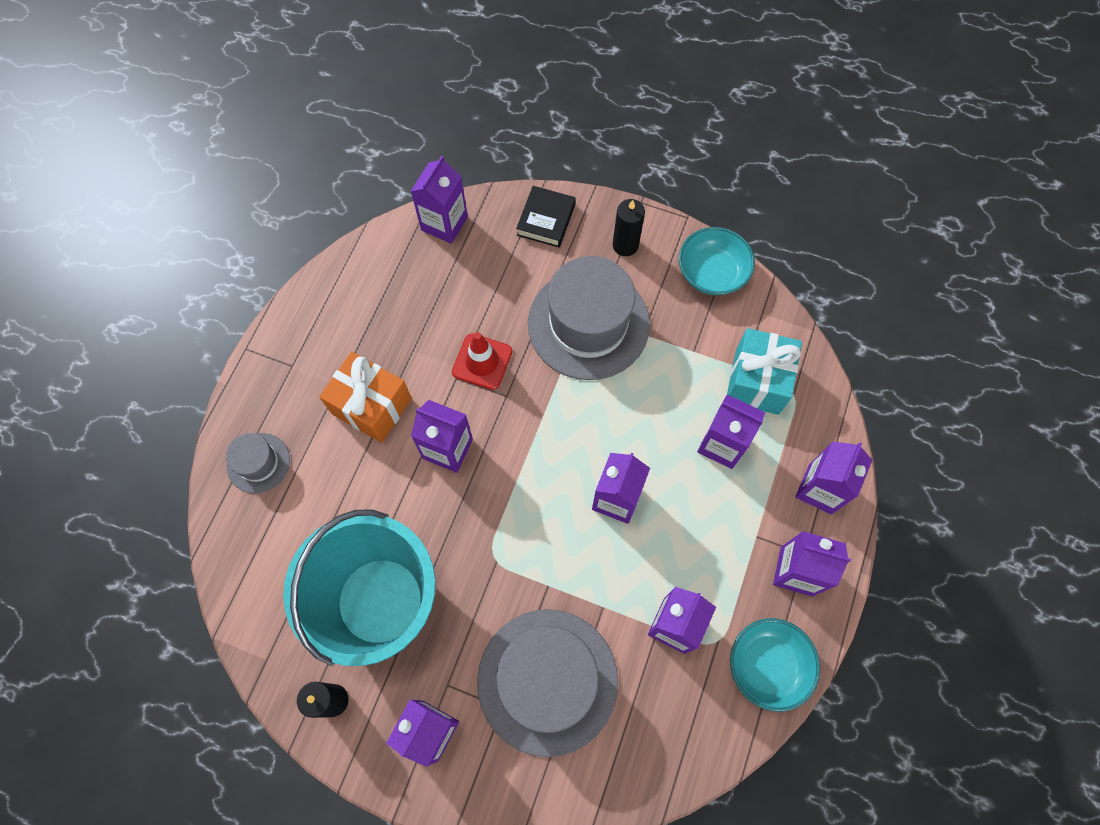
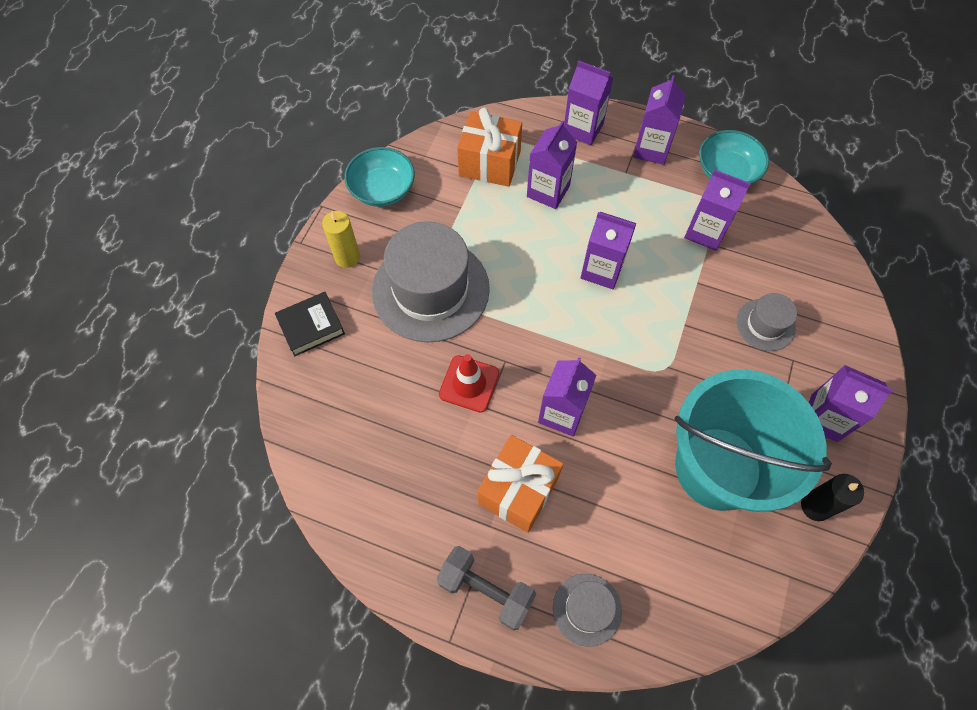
camera: 90 degrees left, 5 degrees down
(284, 377) = (486, 590): none -> grey dumbbell
(444, 223) = (304, 426): purple carton -> none
(546, 220) = (311, 326): black book -> black book turned 45 degrees counterclockwise
(547, 681) = (765, 325): grey hat -> grey hat, size x0.49
(625, 245) = (347, 257): black candle -> yellow candle
(757, 381) = (489, 163): turquoise gift -> orange gift

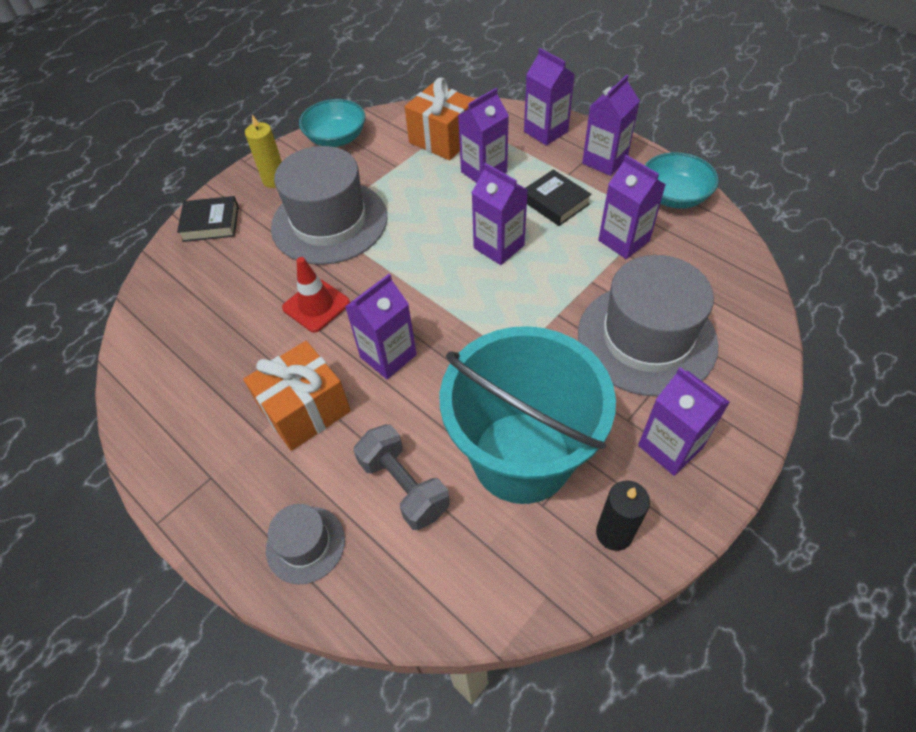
camera: 25 degrees right, 10 degrees down
(486, 590) = (219, 489): grey dumbbell -> grey dumbbell (404, 486)
(628, 207) = (555, 202): none -> black book
(765, 325) = (646, 338): grey hat -> grey hat, size x2.06

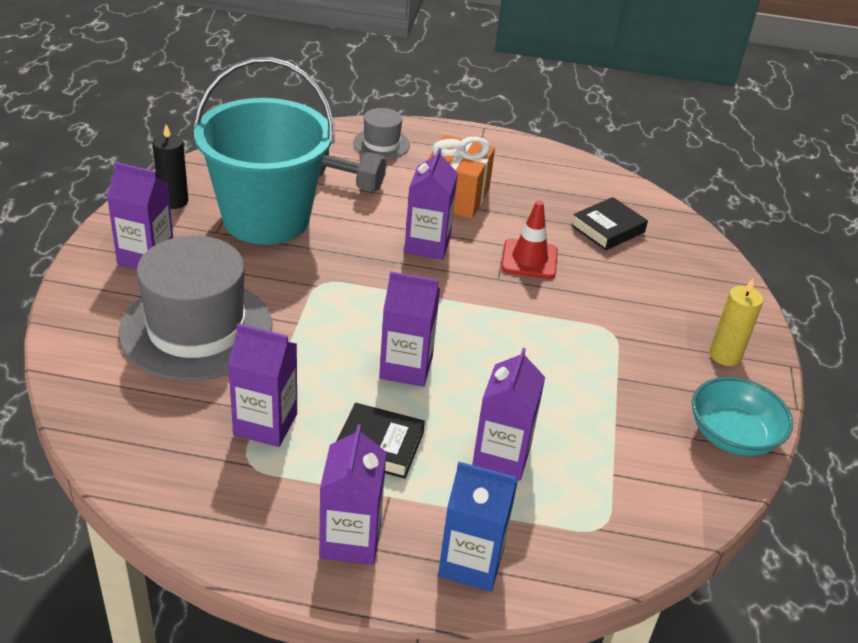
camera: 140 degrees right, 15 degrees down
(211, 223) = (719, 291): black book -> black book (608, 229)
(329, 222) = (608, 332): grey hat -> none
(442, 139) = (601, 488): orange gift -> none
(545, 132) = (471, 562): purple carton -> blue carton
(674, 196) = (224, 514): turquoise bowl -> none

